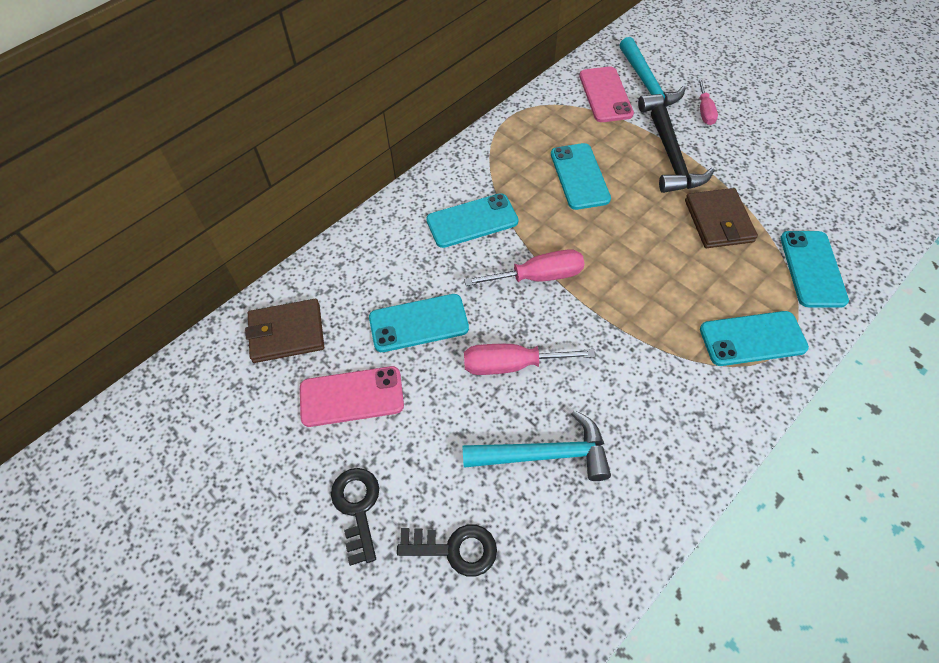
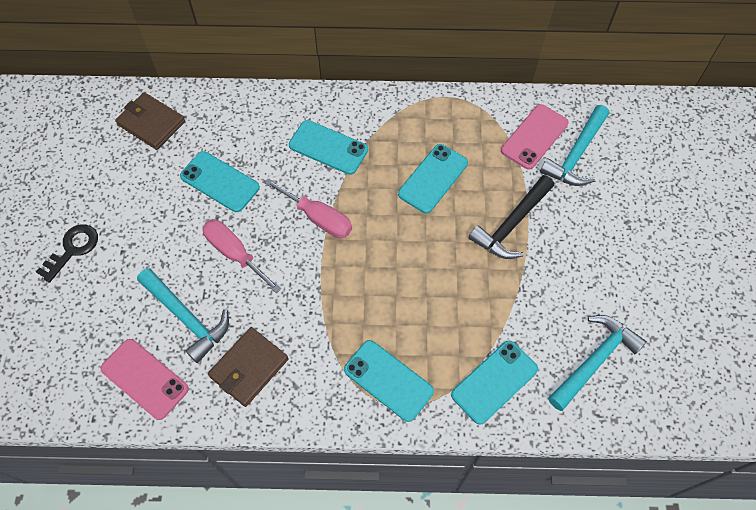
camera: 45 degrees right, 5 degrees up
(351, 396) = (138, 189): pink phone -> pink phone (145, 379)
(455, 549) = (87, 316): black key -> none
(704, 111) = (589, 211): pink screwdriver -> none
(718, 221) = (480, 292): brown wallet -> brown wallet (249, 368)
(842, 197) = (594, 360): none -> turquoise hammer

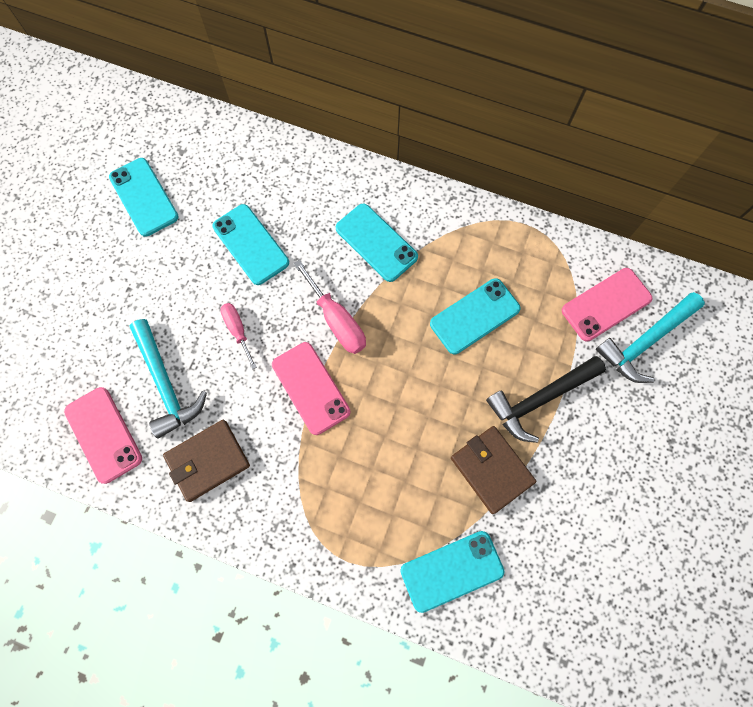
camera: 20 degrees right, 10 degrees up
(73, 249) = (82, 270): black key -> none
(151, 123) = (205, 155): brown wallet -> brown wallet (491, 469)
(235, 253) = (238, 330): pink screwdriver -> pink screwdriver, size x0.64
(317, 278) = (311, 388): none -> pink phone
(388, 380) = (342, 527): turquoise phone -> turquoise phone (144, 197)
(594, 360) = (569, 588): turquoise hammer -> none

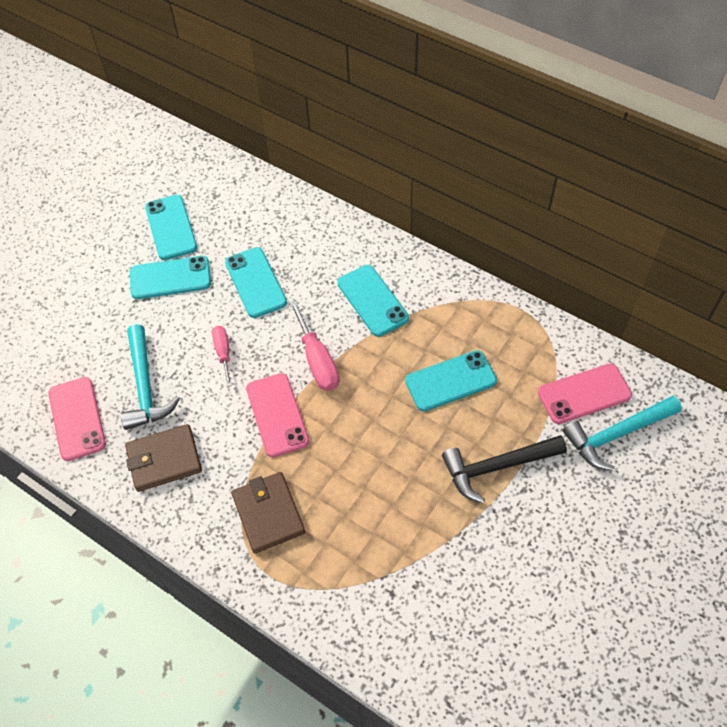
camera: 15 degrees right, 15 degrees down
(452, 570) = (369, 606): turquoise phone -> turquoise phone (170, 278)
(491, 469) = (432, 522): brown wallet -> brown wallet (268, 514)

